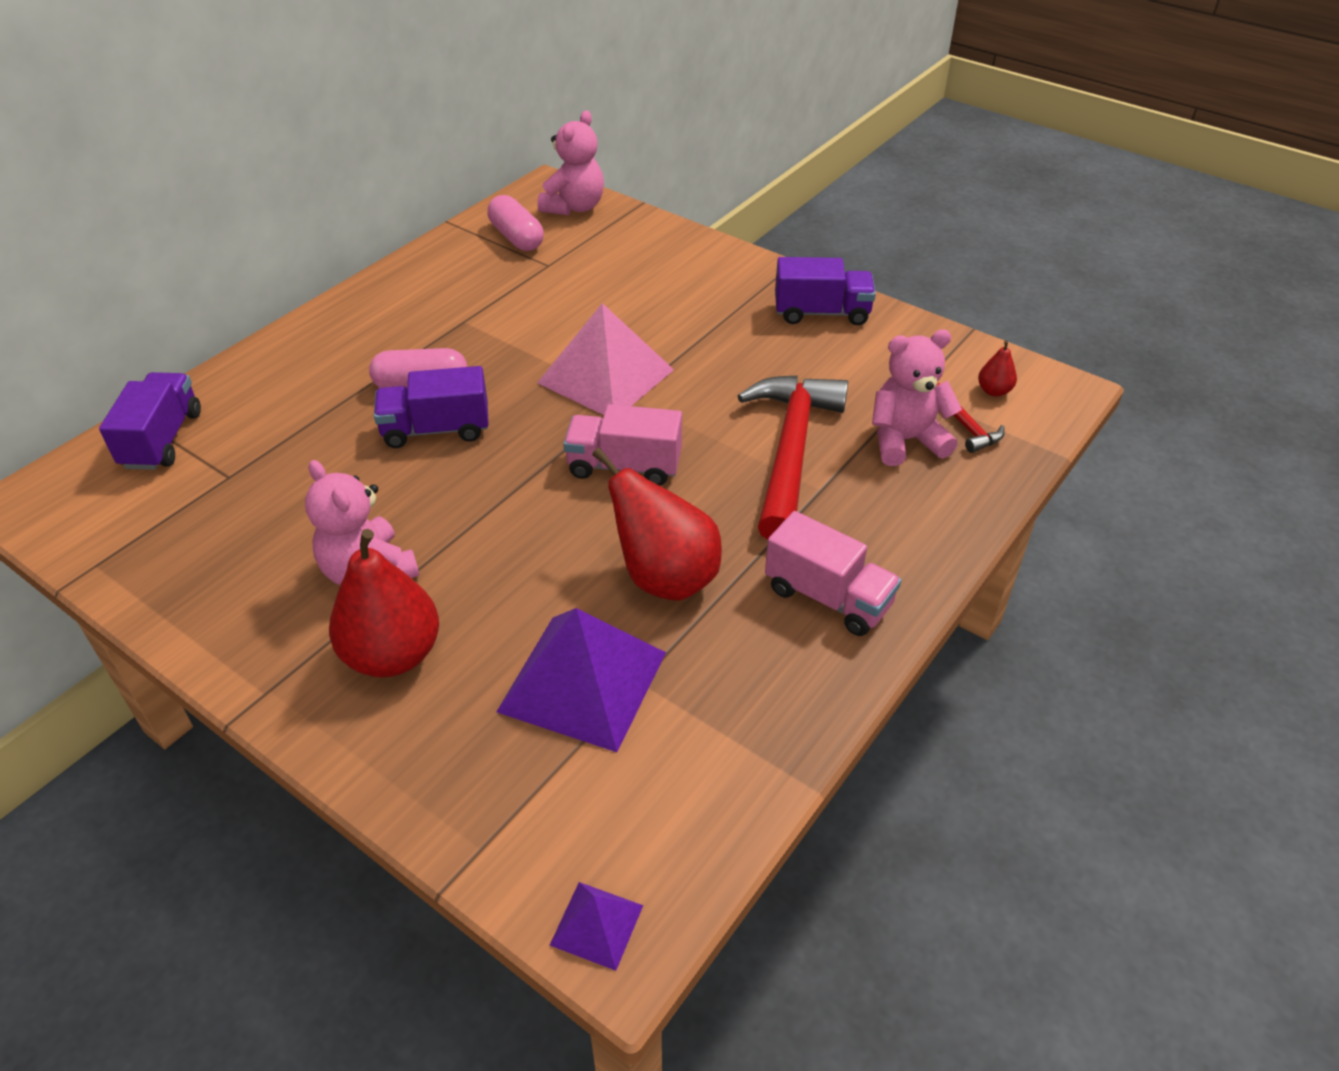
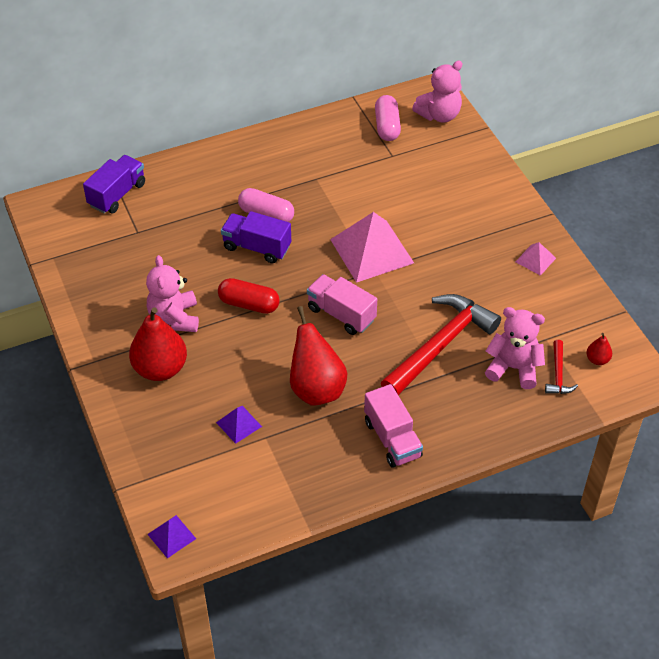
camera: 30 degrees right, 5 degrees up
(477, 506) = (249, 304): none -> red capsule
(582, 681) = (239, 424): purple pyramid -> purple pyramid, size x0.47
(821, 313) = (535, 260): purple truck -> pink pyramid

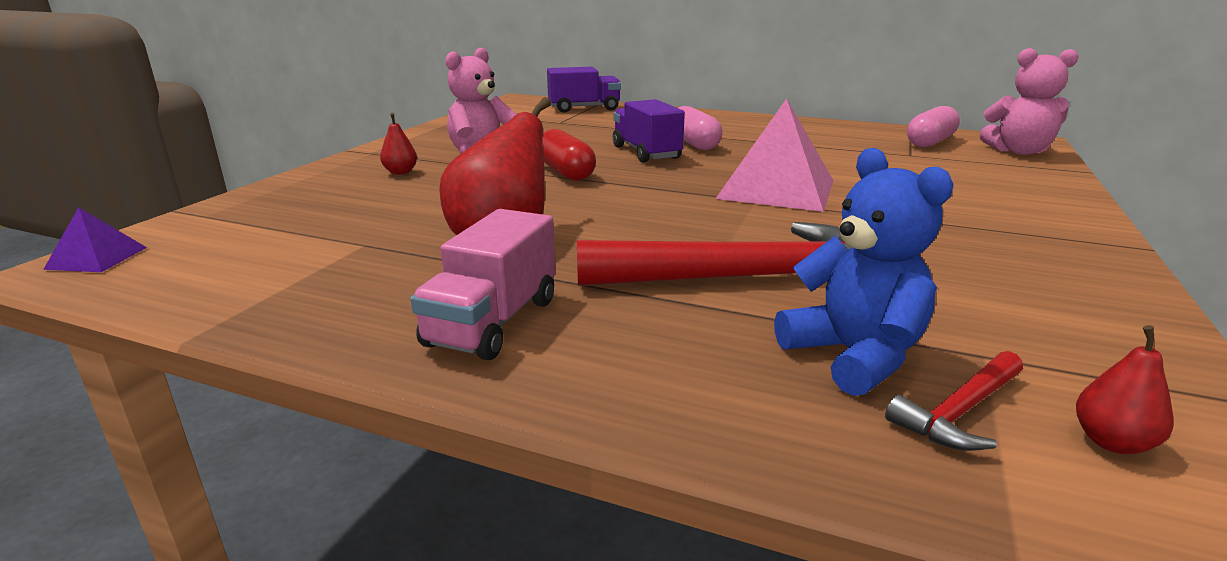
camera: 45 degrees right, 25 degrees down
(160, 369) = (400, 172): red pear -> red pear, size x0.45
(239, 424) = (367, 224): purple pyramid -> none
(341, 314) = (651, 209): pink truck -> none
(513, 368) = (854, 356): pink teddy bear -> blue teddy bear
(535, 260) = (1063, 273): pink pyramid -> none

